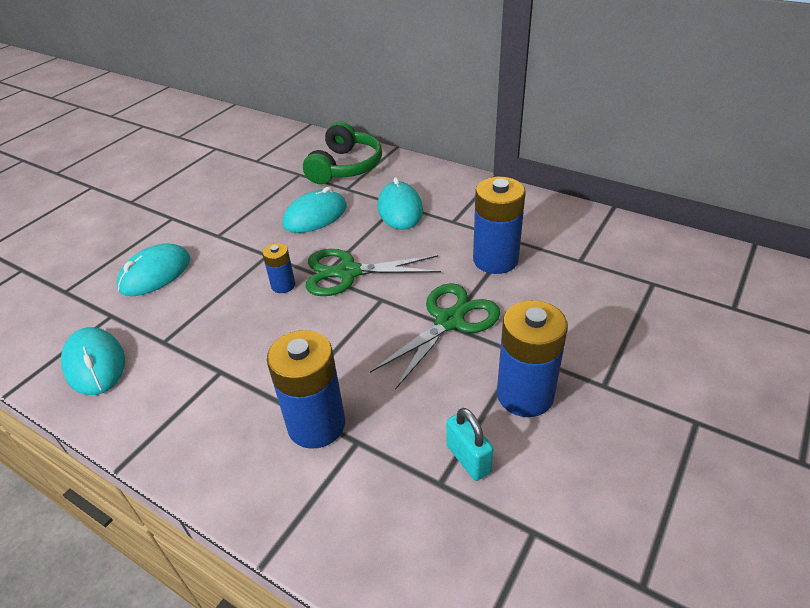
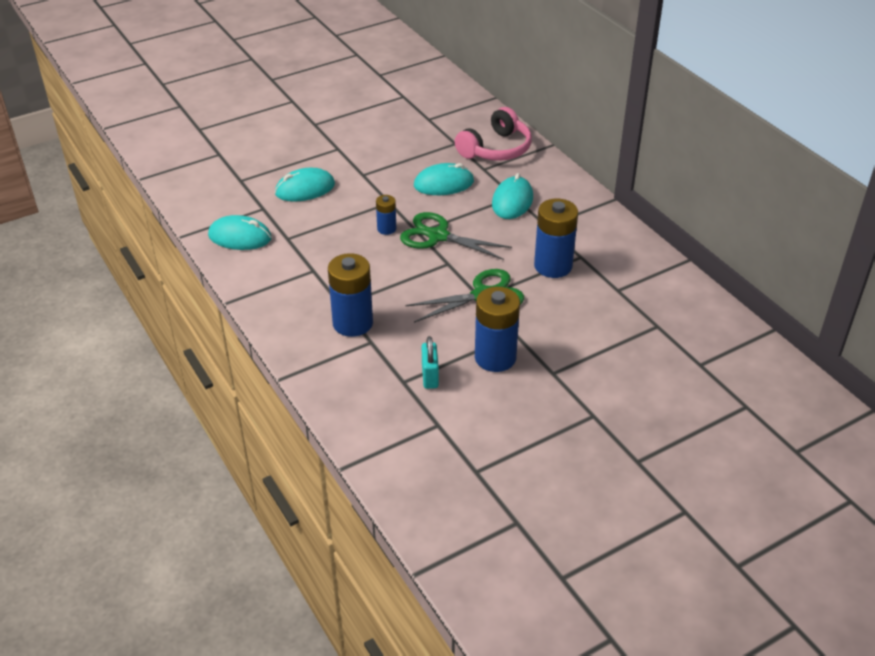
camera: 25 degrees right, 0 degrees up
(95, 364) = (240, 237): turquoise mouse -> turquoise mouse turned 75 degrees counterclockwise
(345, 167) = (496, 149): green headphones -> pink headphones

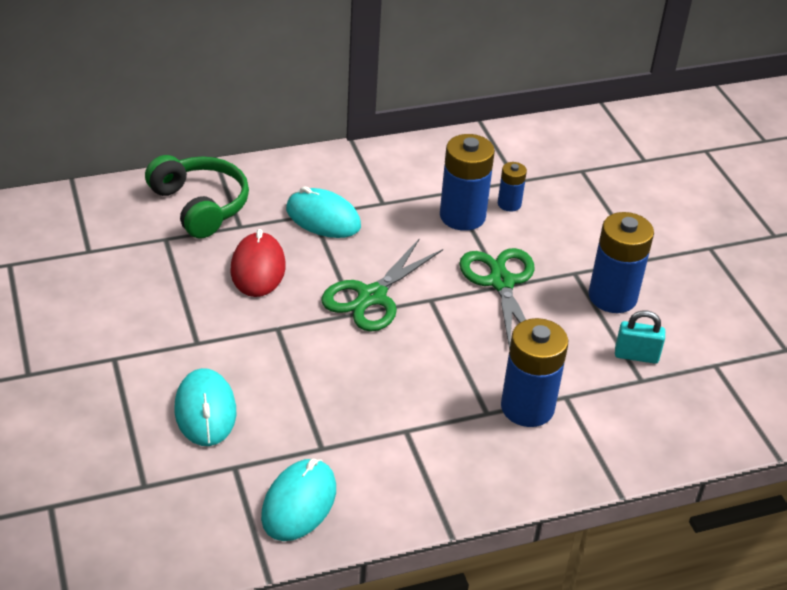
camera: 80 degrees left, 0 degrees up
(386, 229) = (338, 341): blue battery -> blue battery (509, 204)
(443, 184) = (258, 268): turquoise mouse -> red mouse
(496, 149) = (200, 205): pink headphones -> green headphones

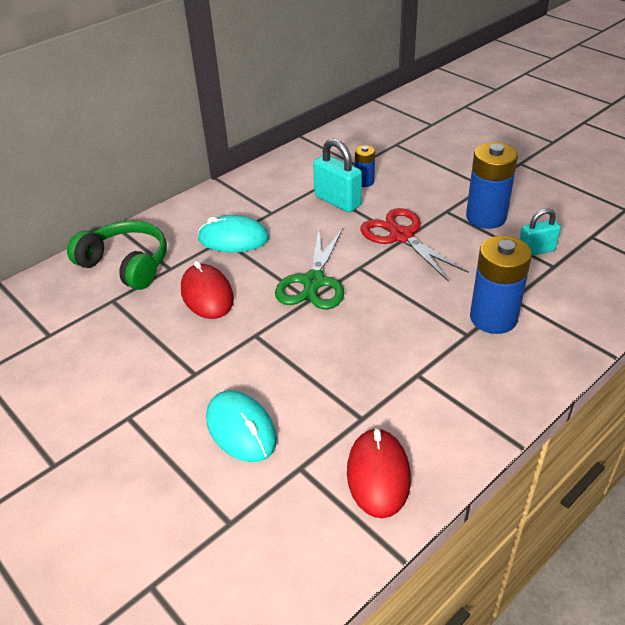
camera: 20 degrees left, 0 degrees up
(299, 503) = (378, 475): turquoise mouse -> red mouse
(462, 216) = (337, 201): blue battery -> turquoise padlock
(501, 282) = (401, 236): green scissors -> red scissors

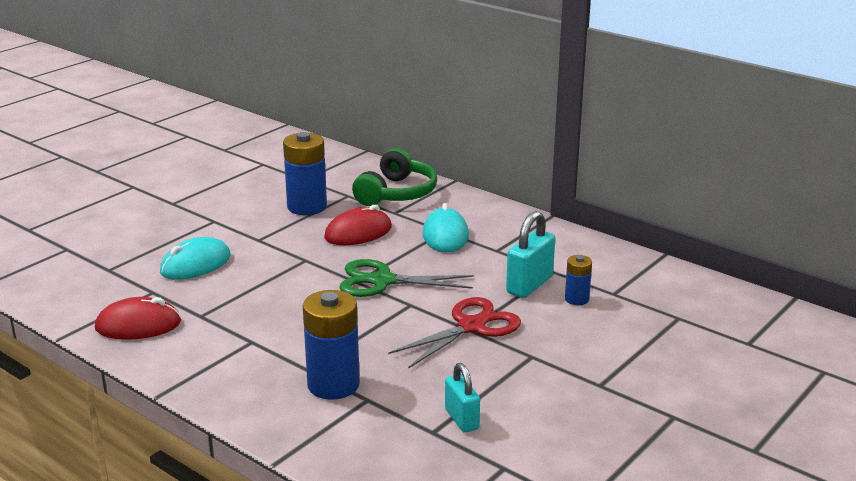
camera: 80 degrees right, 15 degrees down
(486, 217) = (525, 384): blue battery -> blue battery (307, 207)

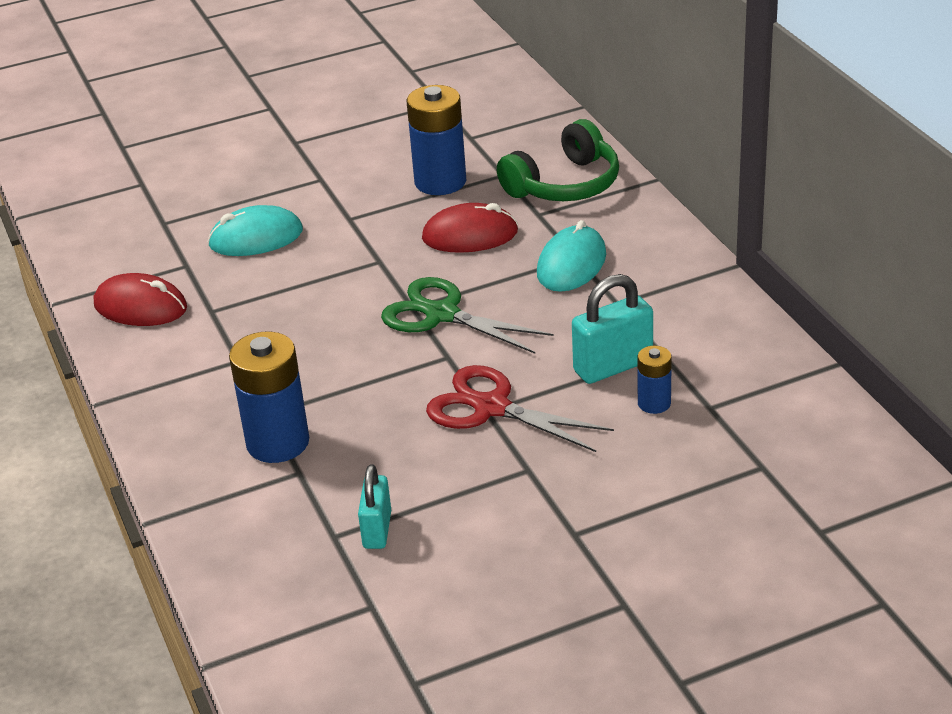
camera: 30 degrees right, 10 degrees up
(471, 326) = (491, 407): red scissors -> red scissors turned 135 degrees counterclockwise

